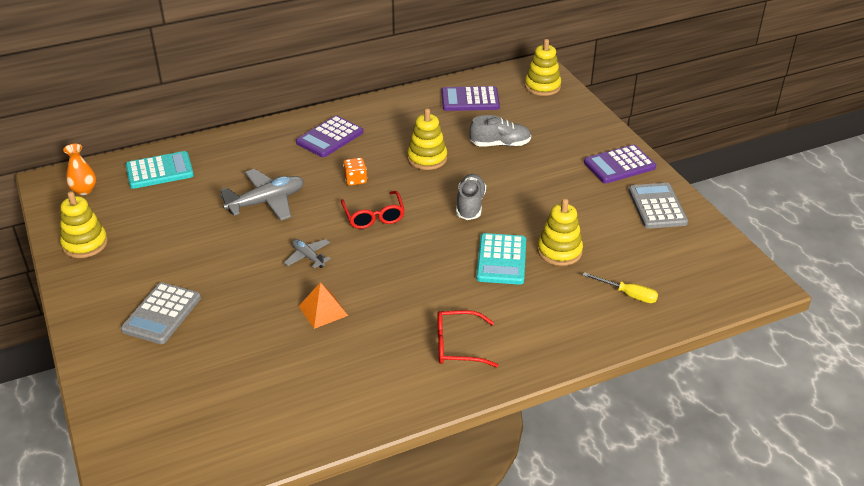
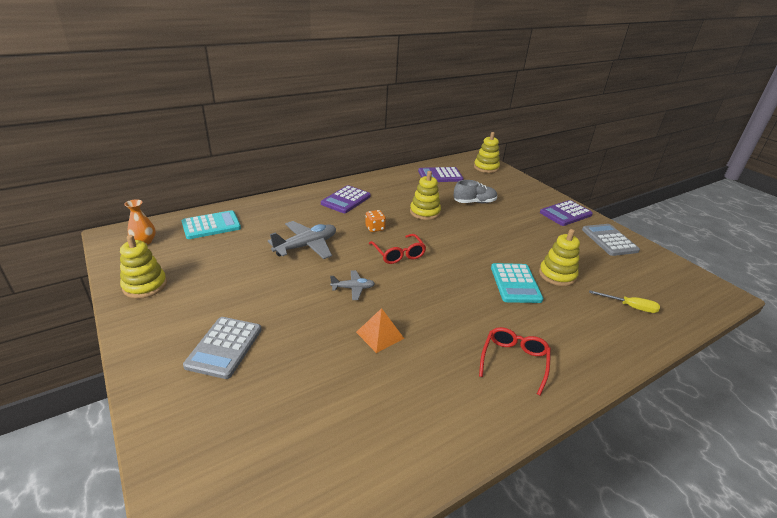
camera: 10 degrees left, 5 degrees down
(308, 257) = (353, 288): grey plane -> grey plane turned 135 degrees clockwise
(457, 346) = (514, 361): red glasses -> red glasses turned 120 degrees clockwise
(470, 205) = (471, 243): grey shoe -> none

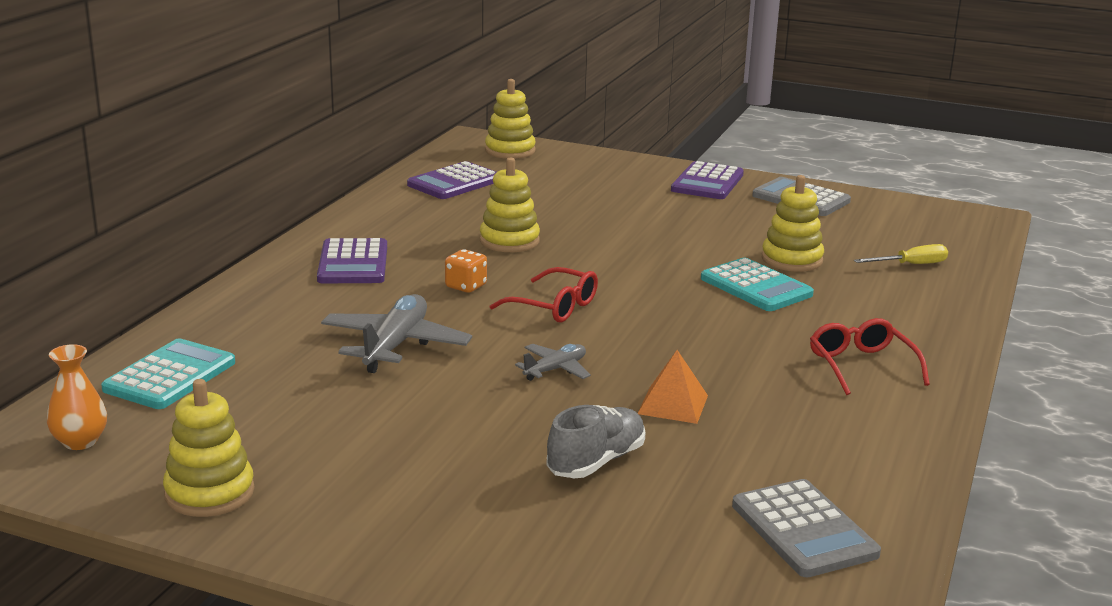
camera: 35 degrees left, 10 degrees down
(224, 347) = (485, 503): grey calculator -> grey calculator (803, 530)
(474, 202) = (563, 205): grey shoe -> grey shoe (596, 462)

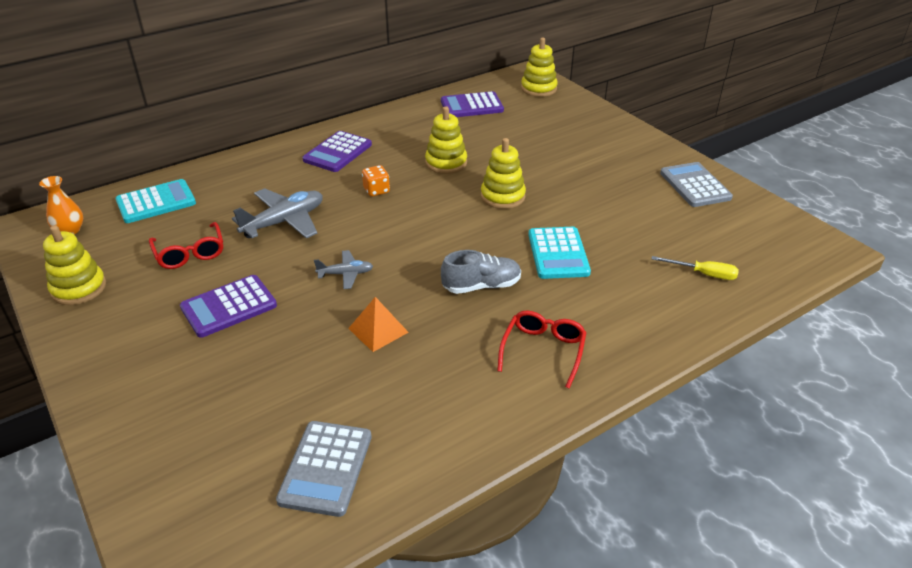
camera: 35 degrees right, 15 degrees up
(554, 307) = (407, 224): red glasses -> red glasses (190, 253)
(596, 462) = (278, 355): grey shoe -> grey shoe (481, 286)
(707, 182) = (641, 151): purple calculator -> purple calculator (229, 307)
(792, 260) = (615, 238): yellow stacking toy -> yellow stacking toy (502, 196)

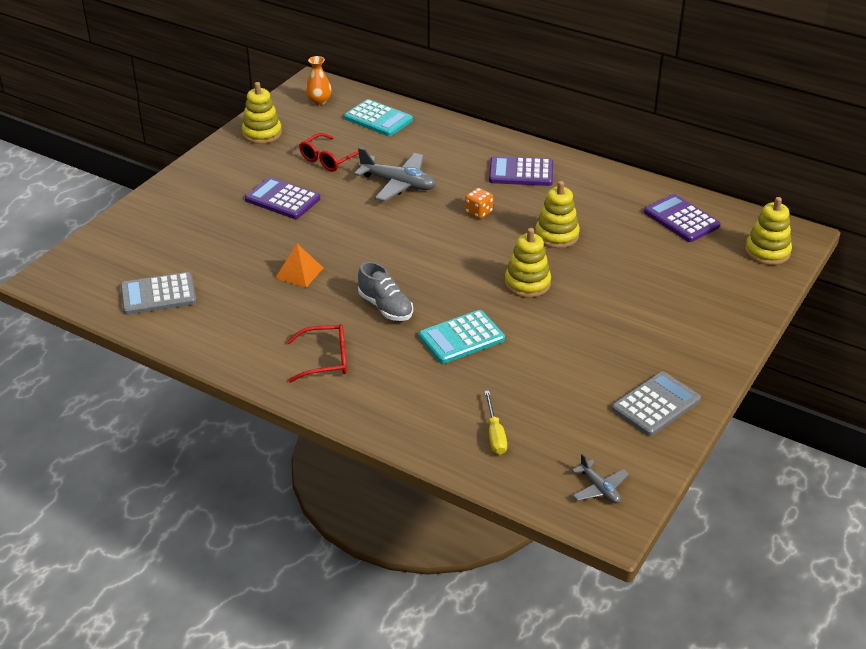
camera: 65 degrees right, 0 degrees up
(345, 274) = (354, 236): grey plane -> grey plane (599, 488)

